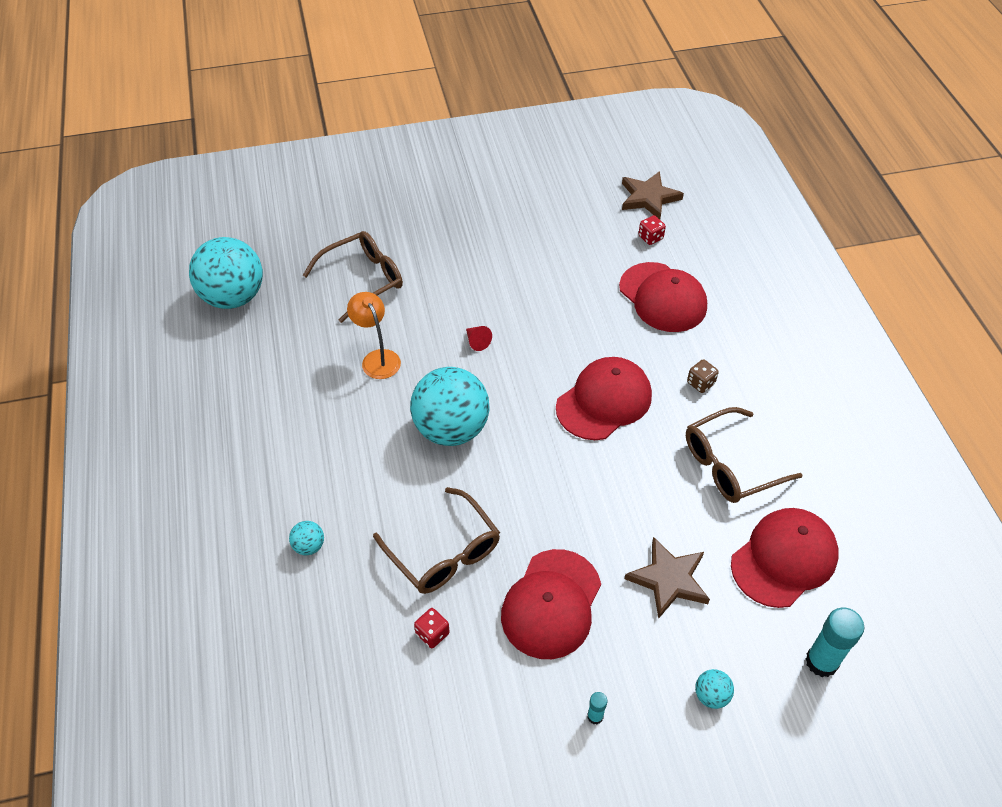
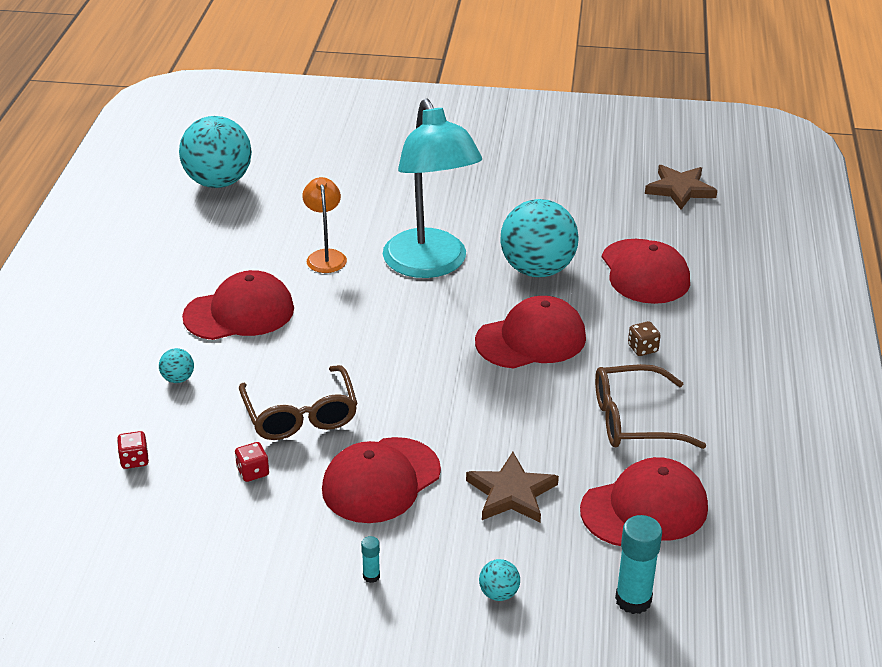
camera: 20 degrees right, 15 degrees down
(329, 449) = (239, 313): none -> red cap
(363, 280) = (347, 195): brown glasses -> none
(451, 429) = (364, 325): turquoise ball -> turquoise ball (537, 270)
(477, 342) = (430, 265): red cone -> turquoise lamp
(650, 237) = (661, 221): red dice -> red dice (134, 460)

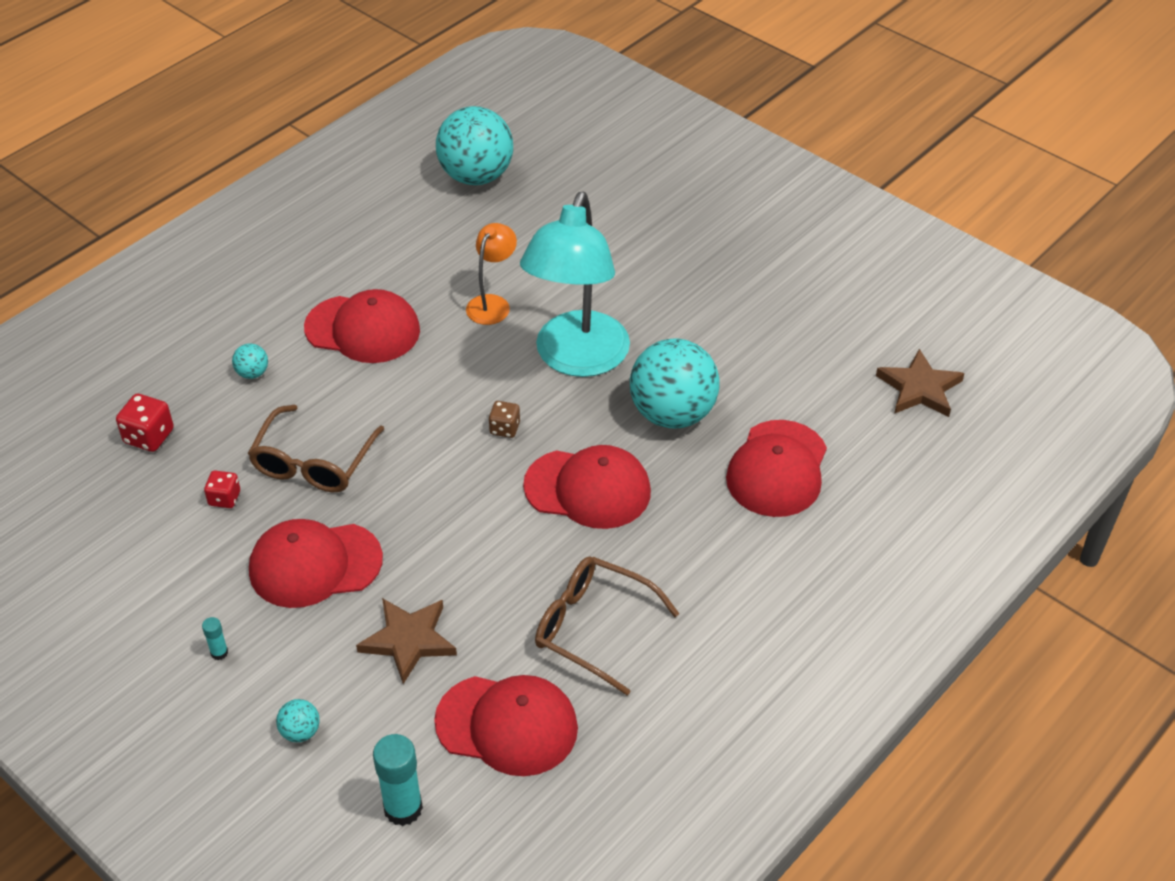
camera: 35 degrees right, 10 degrees up
(134, 460) = (149, 436): red dice -> red dice, size x1.50
(642, 348) = (683, 555): brown dice -> brown dice (505, 428)

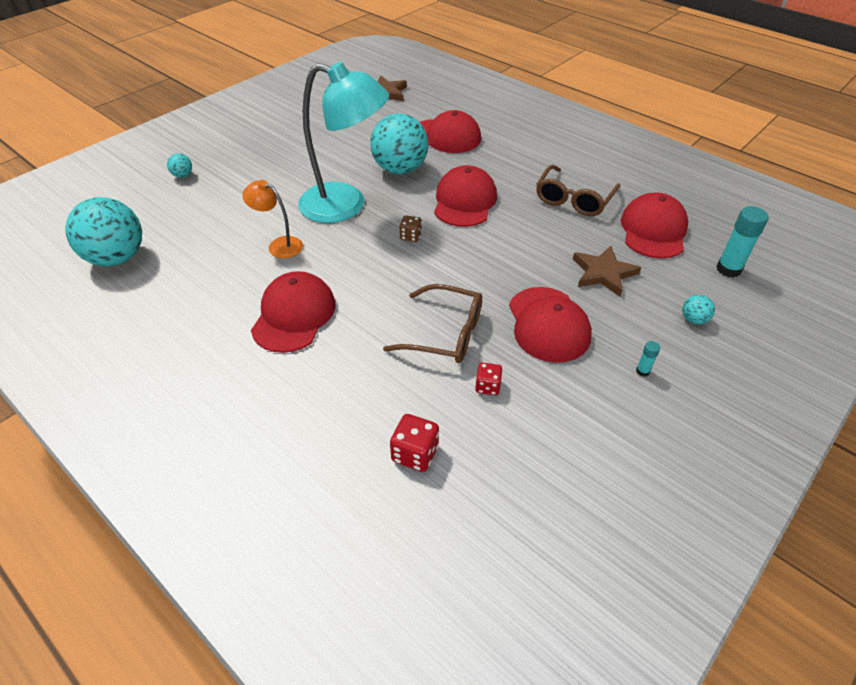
camera: 90 degrees left, 0 degrees up
(252, 373) = (338, 384): turquoise ball -> turquoise ball (183, 175)

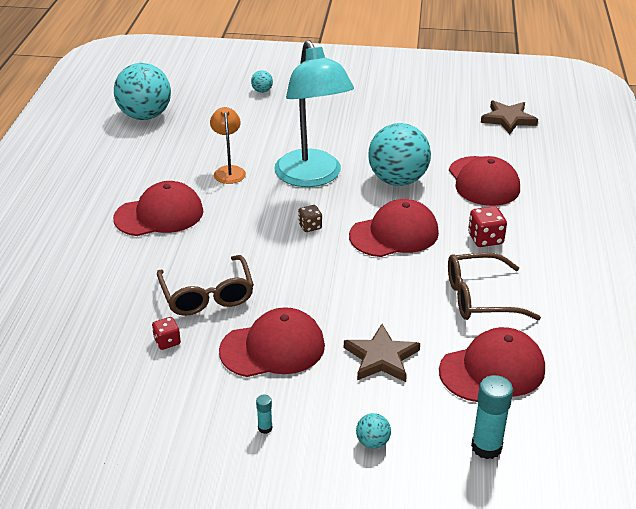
camera: 55 degrees right, 10 degrees down
(415, 453) = (70, 332): red dice -> red dice (485, 239)
(548, 324) = (273, 348): red cap -> red cap turned 150 degrees counterclockwise

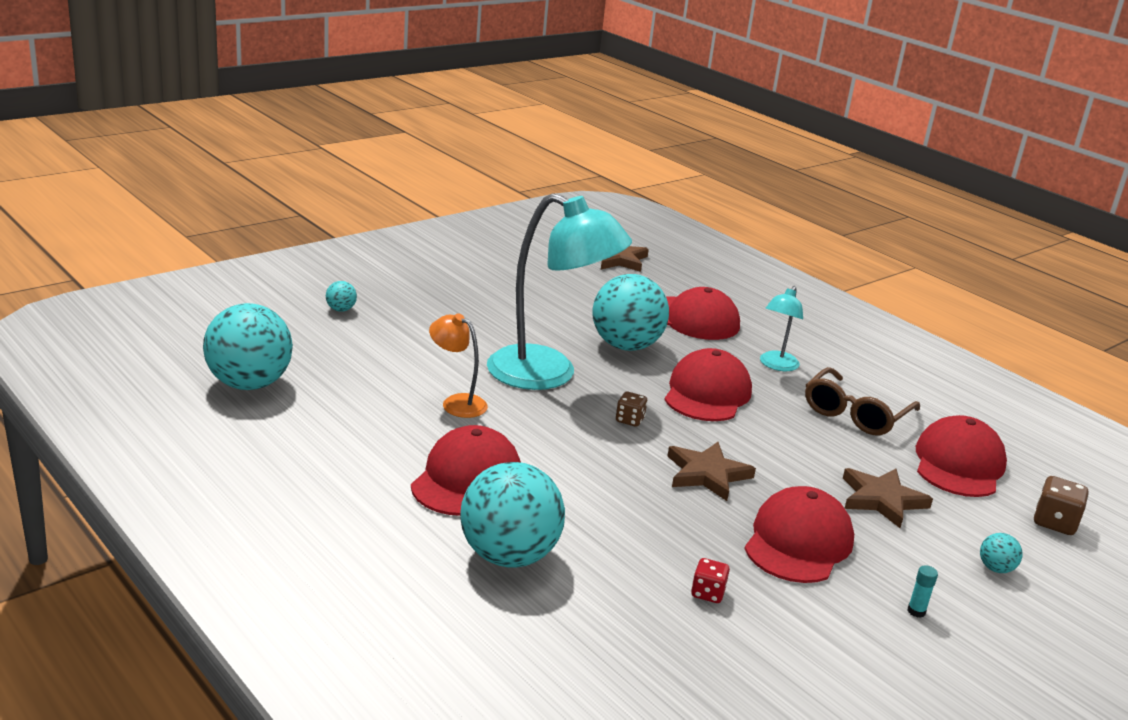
camera: 50 degrees left, 10 degrees down
(107, 264) = (508, 556): none -> turquoise ball
(207, 295) = (660, 530): brown glasses -> none
(295, 281) = (707, 474): none -> brown star
(485, 239) = (776, 365): red dice -> turquoise lamp
(486, 447) = (1054, 522): turquoise glue stick -> brown dice

